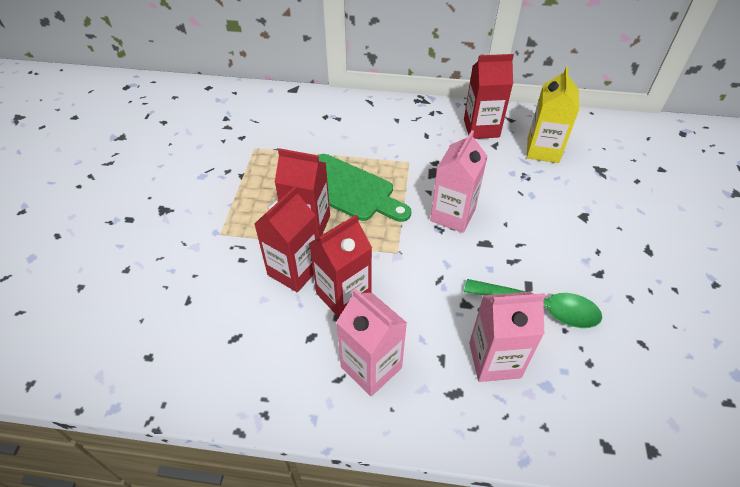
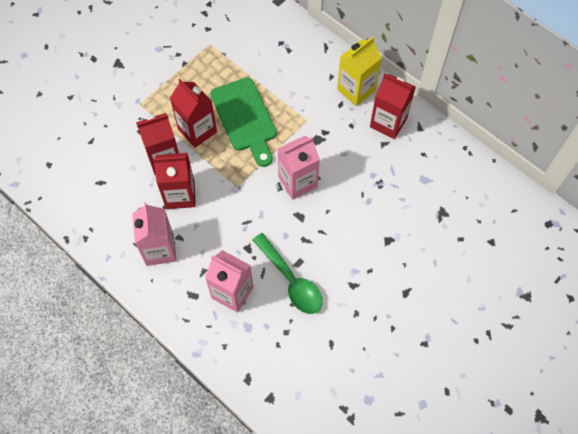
camera: 35 degrees right, 15 degrees up
(543, 150) = (416, 170): yellow carton -> yellow carton (356, 90)

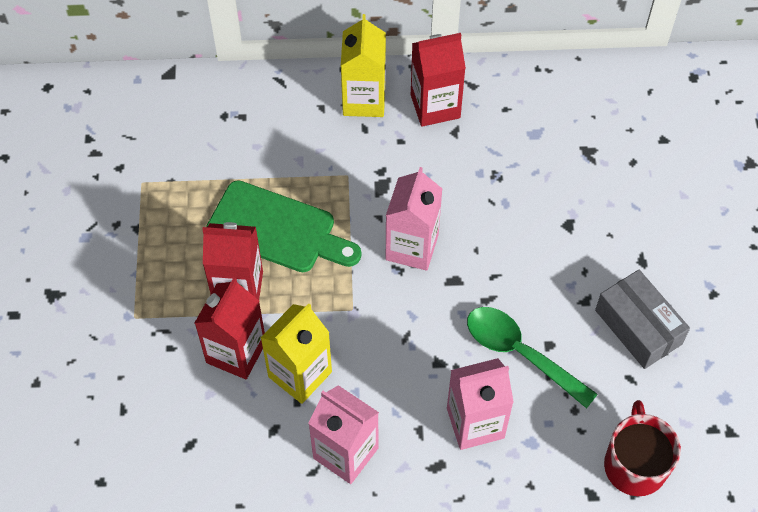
camera: 45 degrees left, 5 degrees down
(180, 195) = (300, 374): red carton -> yellow carton
(284, 386) = (635, 464): none -> red mug
(291, 280) = (520, 353): green spoon -> green spoon turned 150 degrees counterclockwise
(364, 323) = (638, 327): none -> grey box

